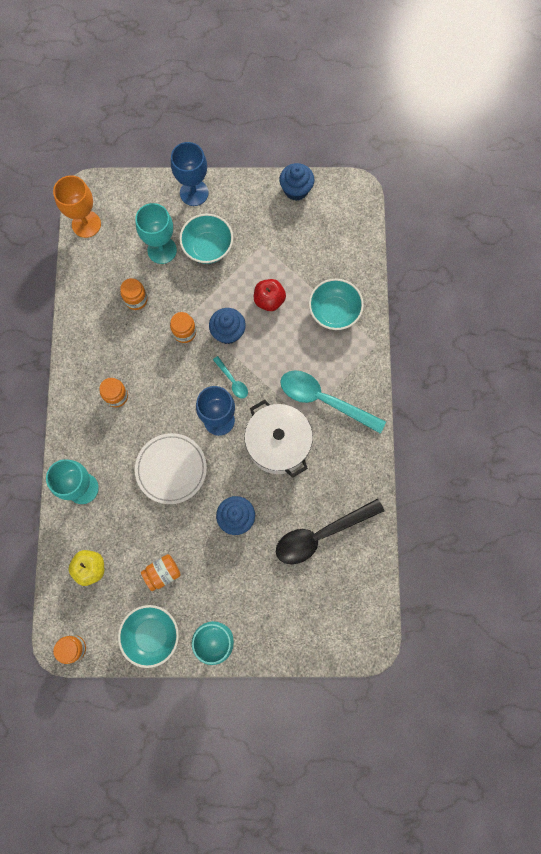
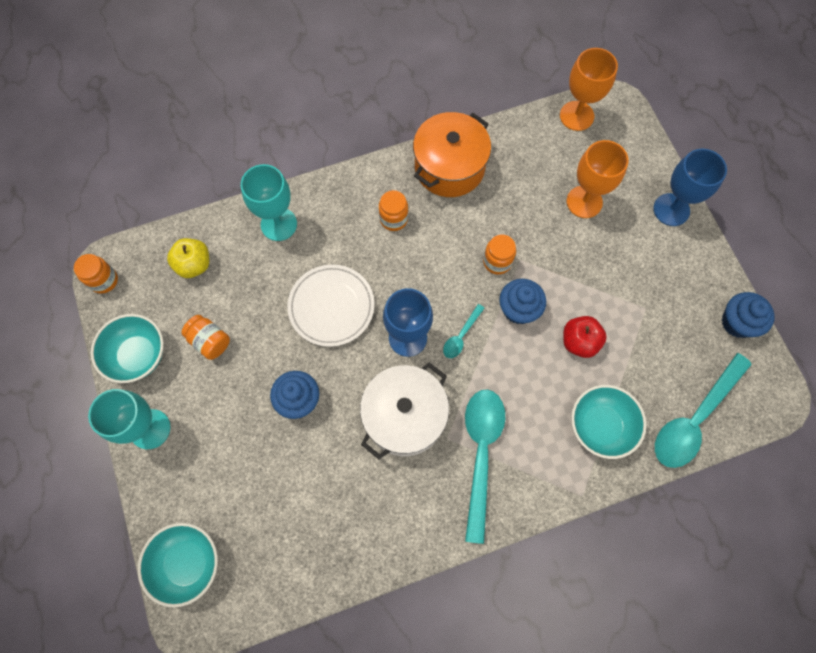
camera: 70 degrees right, 5 degrees down
(89, 337) = (449, 167): none -> orange pot
(136, 300) = (513, 197): orange jar -> none
(162, 250) = (584, 202): turquoise goblet -> orange goblet
(208, 247) = (612, 249): turquoise bowl -> turquoise bowl (187, 563)
(321, 534) = (310, 509): black spoon -> none
(351, 249) = (694, 419): none -> turquoise spoon

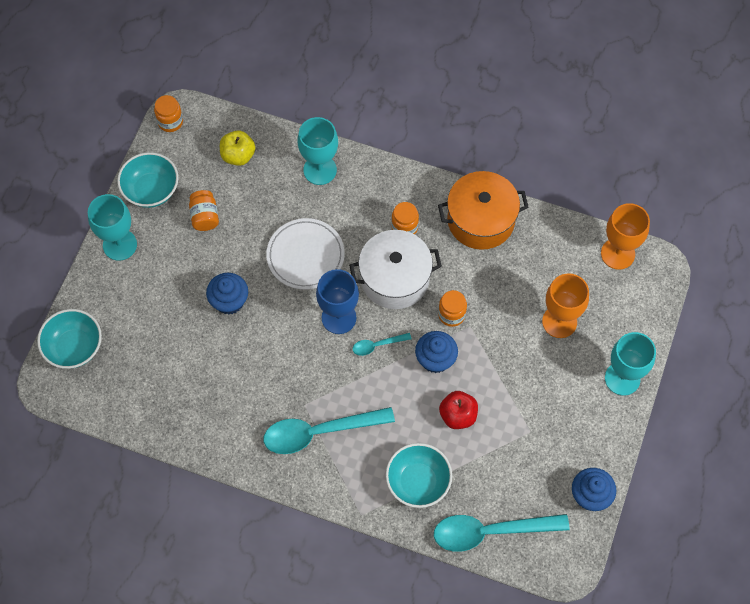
camera: 40 degrees right, 5 degrees down
(404, 416) = (289, 368): white pot -> white pot (395, 278)
(481, 453) = (319, 432): turquoise spoon -> turquoise spoon turned 150 degrees counterclockwise
(671, 209) = (622, 378): blue goblet -> turquoise goblet

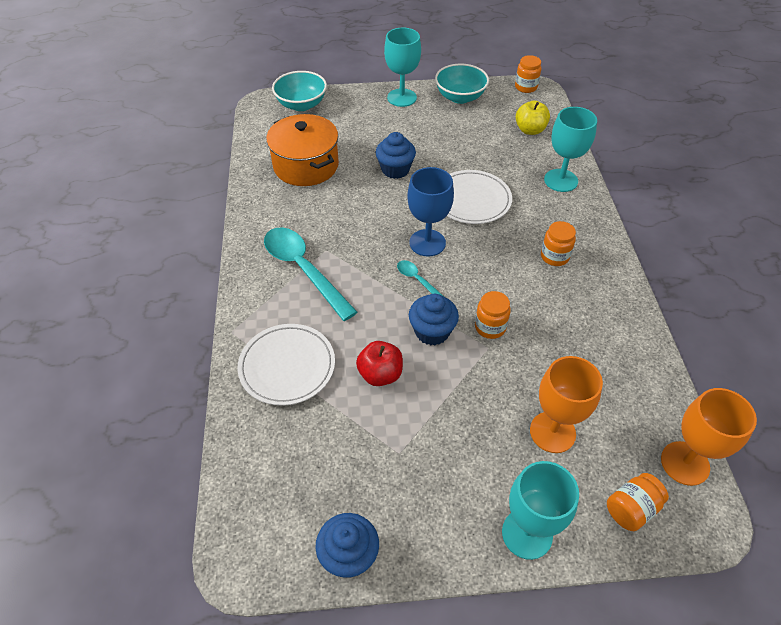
camera: 65 degrees right, 15 degrees down
(205, 216) = (460, 131): orange jar -> orange jar (631, 508)
(395, 278) = (496, 268): white pot -> none
(418, 482) = (287, 366): turquoise bowl -> white plate
(481, 220) = (613, 313): orange pot -> orange pot (306, 165)
(490, 531) = (256, 457): turquoise spoon -> none

